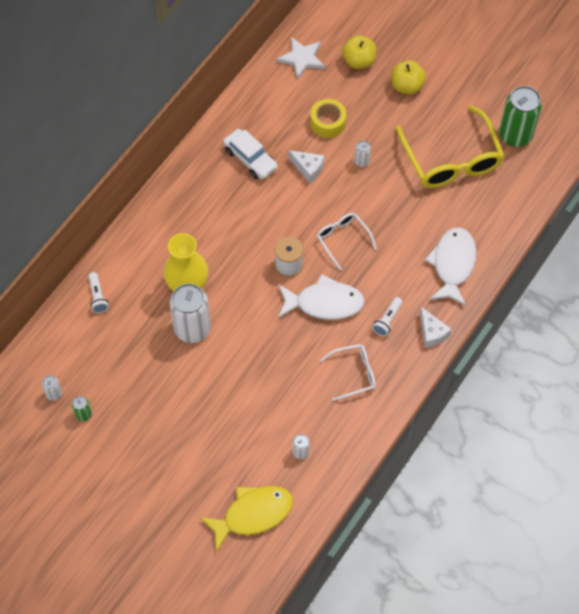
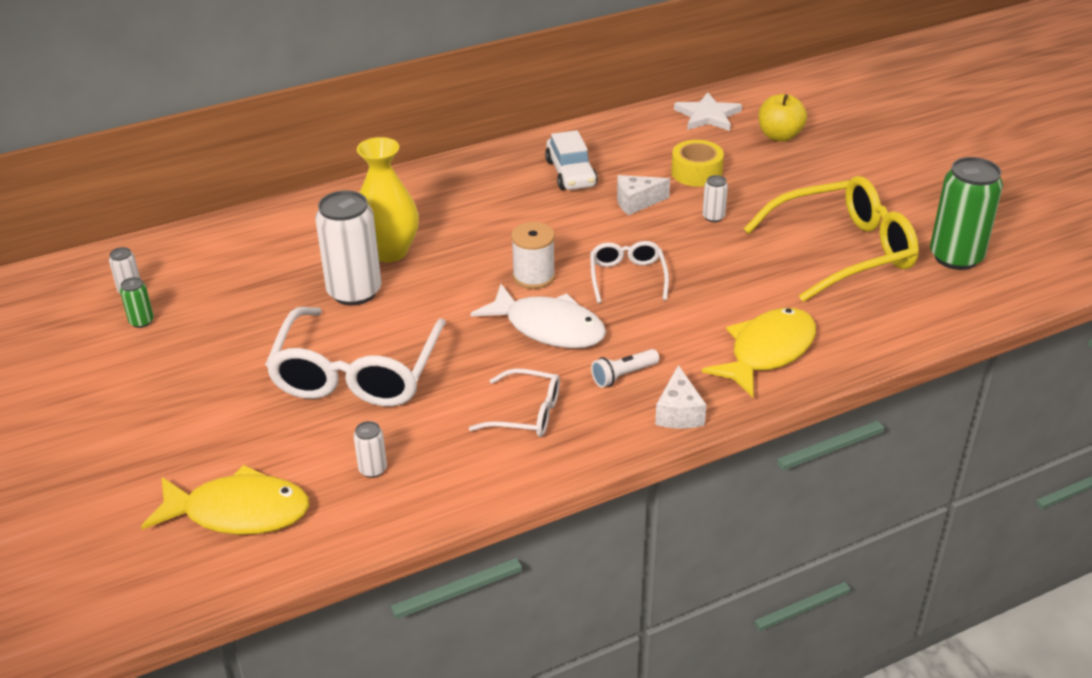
camera: 30 degrees right, 25 degrees down
(98, 297) = (274, 227): white flashlight -> none
(242, 390) = (357, 373): none -> white glasses
(308, 169) = (636, 202): white cheese -> white cheese turned 105 degrees clockwise
(407, 86) = (828, 172): yellow apple -> none
(451, 159) = (843, 251): yellow glasses -> yellow glasses turned 120 degrees counterclockwise
(453, 264) = (767, 352): white fish -> yellow fish

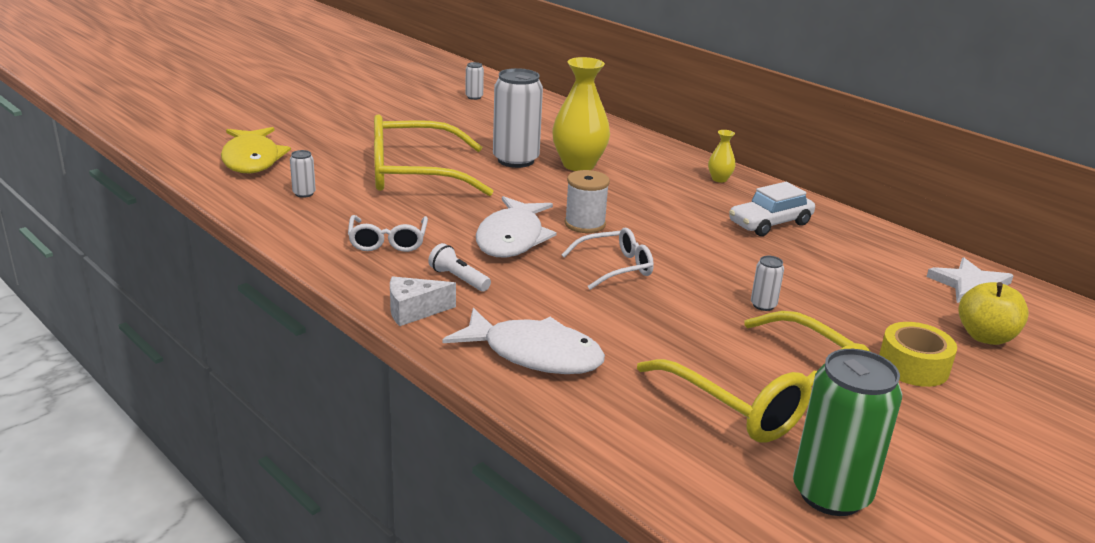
camera: 70 degrees right, 10 degrees down
(141, 321) = (442, 105): green can -> none
(357, 373) = (414, 174): white glasses -> yellow glasses
(465, 175) = (719, 179): none -> yellow vase
(636, 202) = (750, 260): white cheese -> none
(696, 173) = (842, 289): yellow tape -> yellow tape (913, 366)
(767, 352) = (534, 354): yellow fish -> white fish

